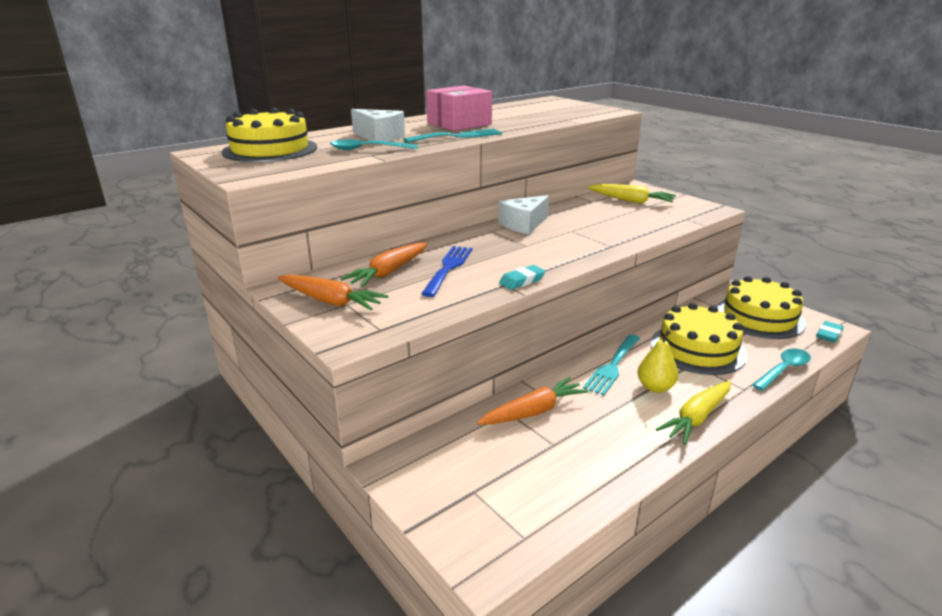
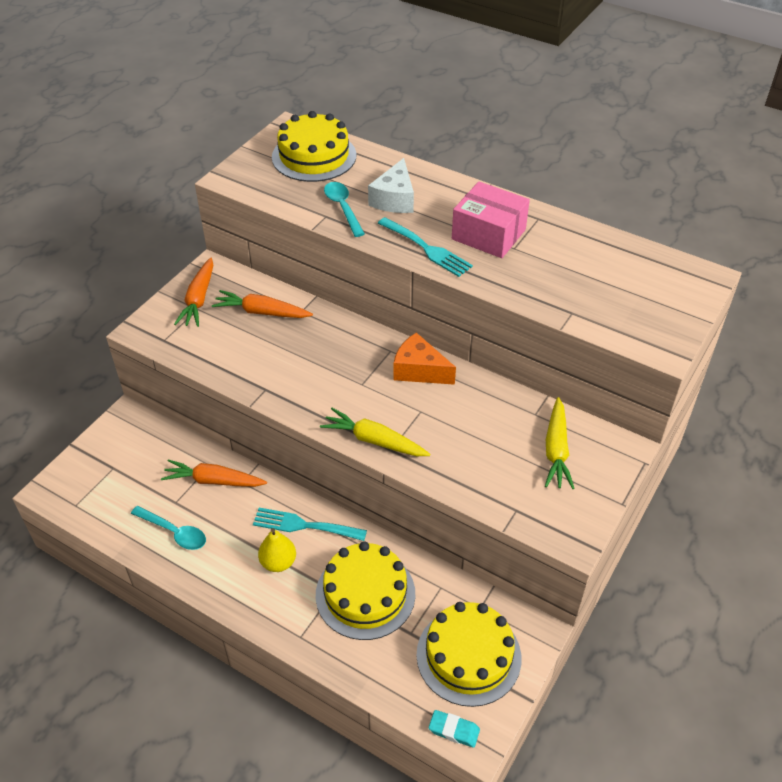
camera: 70 degrees right, 20 degrees up
(448, 268) = (284, 345): blue fork -> none
(522, 281) = (276, 398): turquoise eraser -> none
(524, 224) = (419, 370): white cheese -> orange cheese
(533, 411) = (214, 481): orange carrot -> orange carrot turned 150 degrees clockwise
(697, 418) = (238, 598): yellow carrot -> yellow carrot (374, 441)
(783, 370) = (350, 674): turquoise spoon -> turquoise spoon (174, 532)

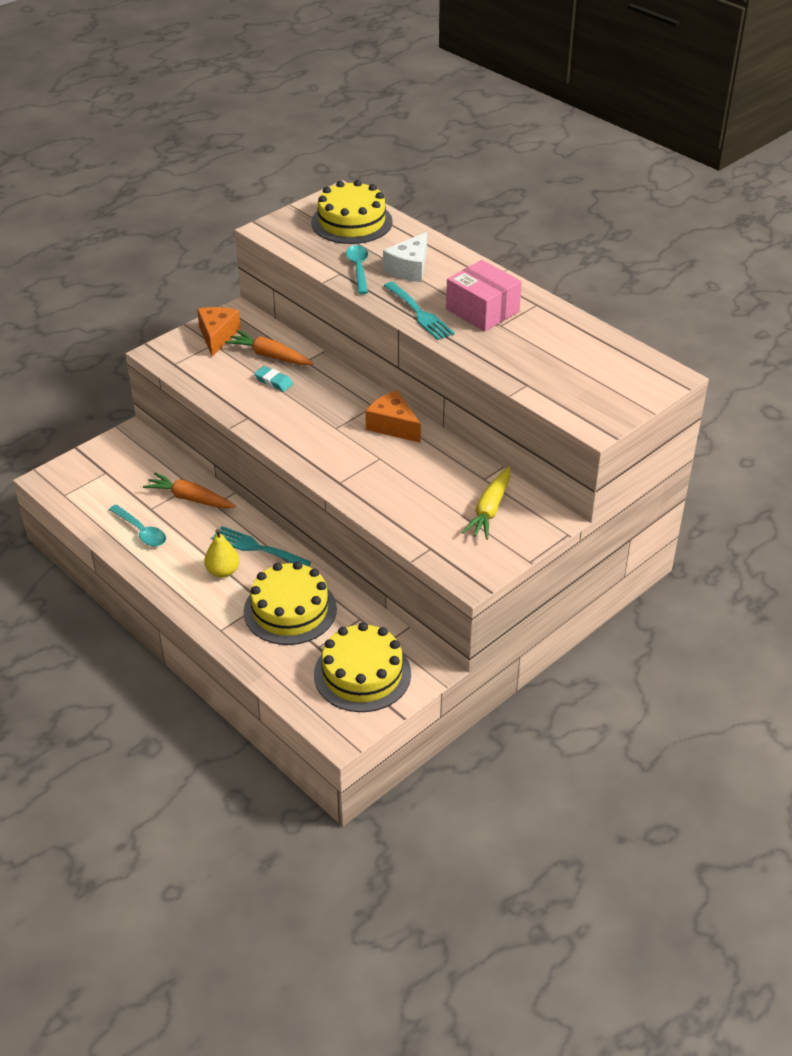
camera: 15 degrees right, 5 degrees down
(199, 299) = (217, 336): orange carrot -> orange cheese
(374, 441) = (327, 473): yellow carrot -> none
(454, 730) = (325, 724): turquoise eraser -> turquoise eraser (273, 381)

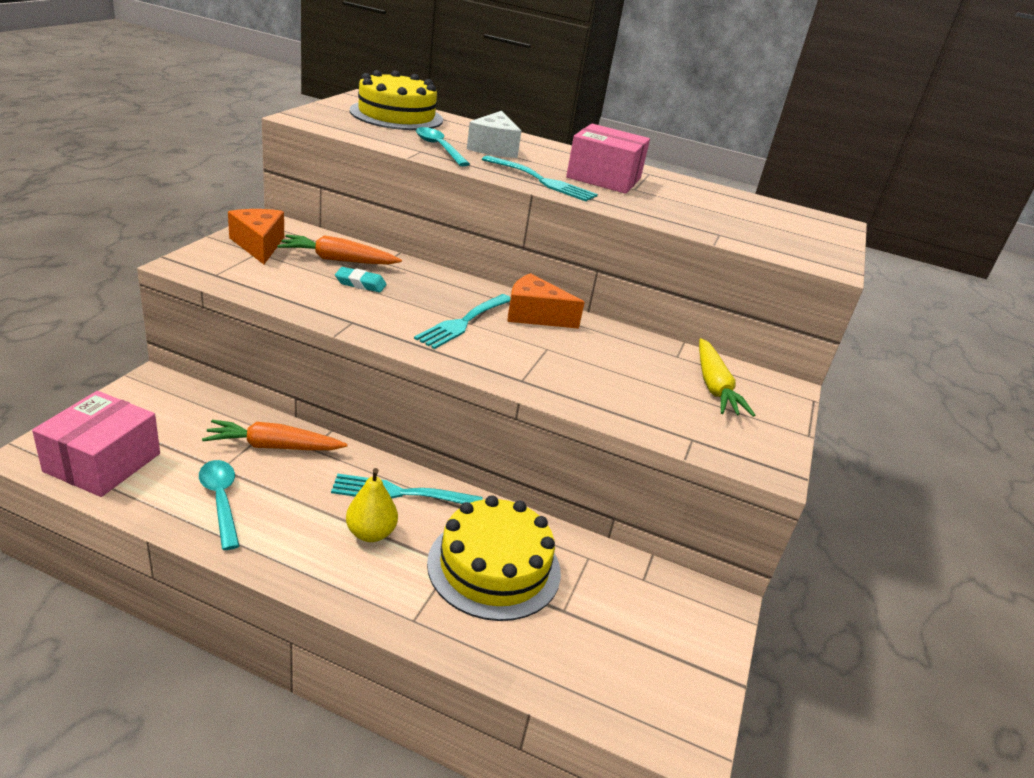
camera: 30 degrees left, 10 degrees down
(82, 492) = (103, 462): none -> pink box
(141, 531) = (221, 501): turquoise spoon -> turquoise spoon turned 135 degrees counterclockwise
(330, 427) = (463, 322): none -> turquoise fork
(362, 674) = (646, 634): yellow cake -> none

